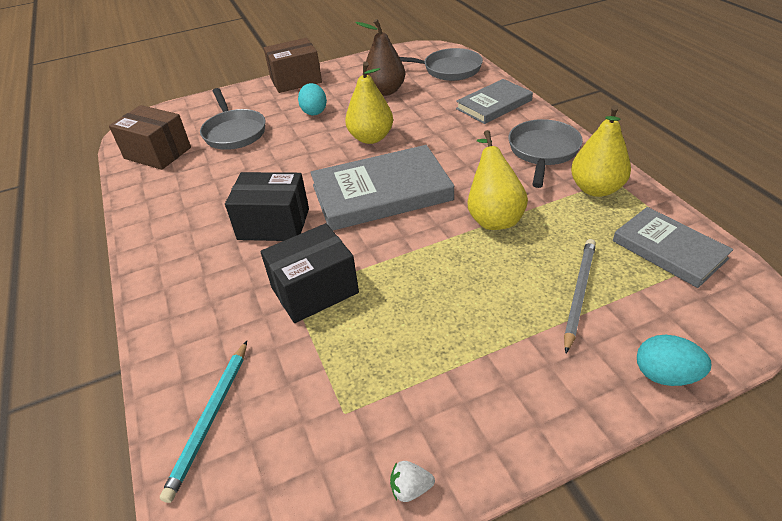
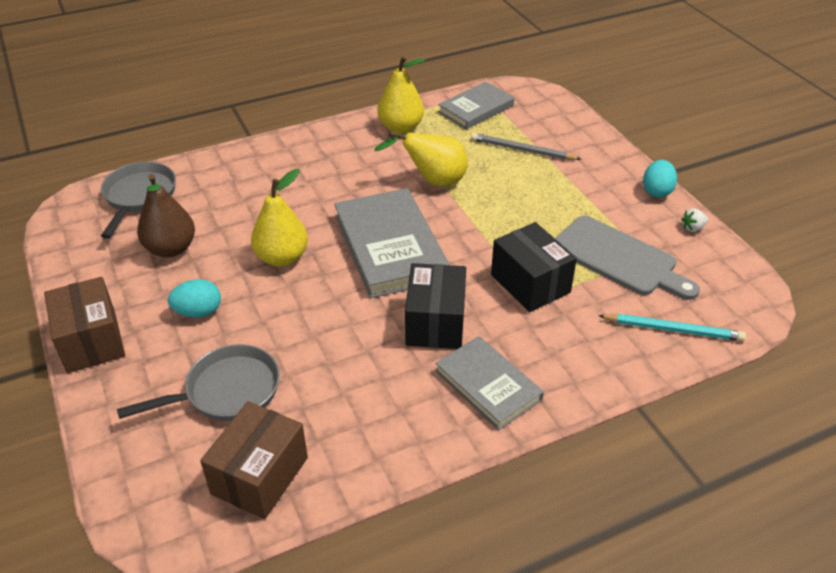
camera: 95 degrees left, 0 degrees up
(348, 378) = (619, 258): none -> grey cutting board
(410, 488) = (692, 228): white strawberry -> white strawberry turned 75 degrees clockwise
(494, 105) = (240, 168): grey book -> grey book (488, 385)
(543, 152) = (340, 147): grey pan -> none
(665, 375) = (587, 129): turquoise egg -> turquoise egg (657, 191)

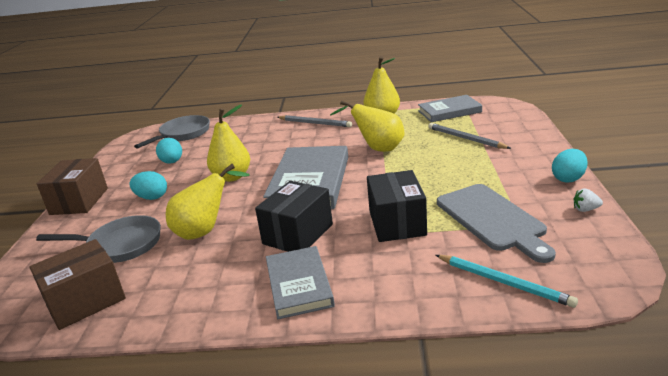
camera: 30 degrees right, 15 degrees down
(171, 249) = (172, 162): brown pear -> turquoise egg
(320, 150) = (315, 123): none -> grey pencil
(320, 344) = (205, 231): none -> yellow pear

